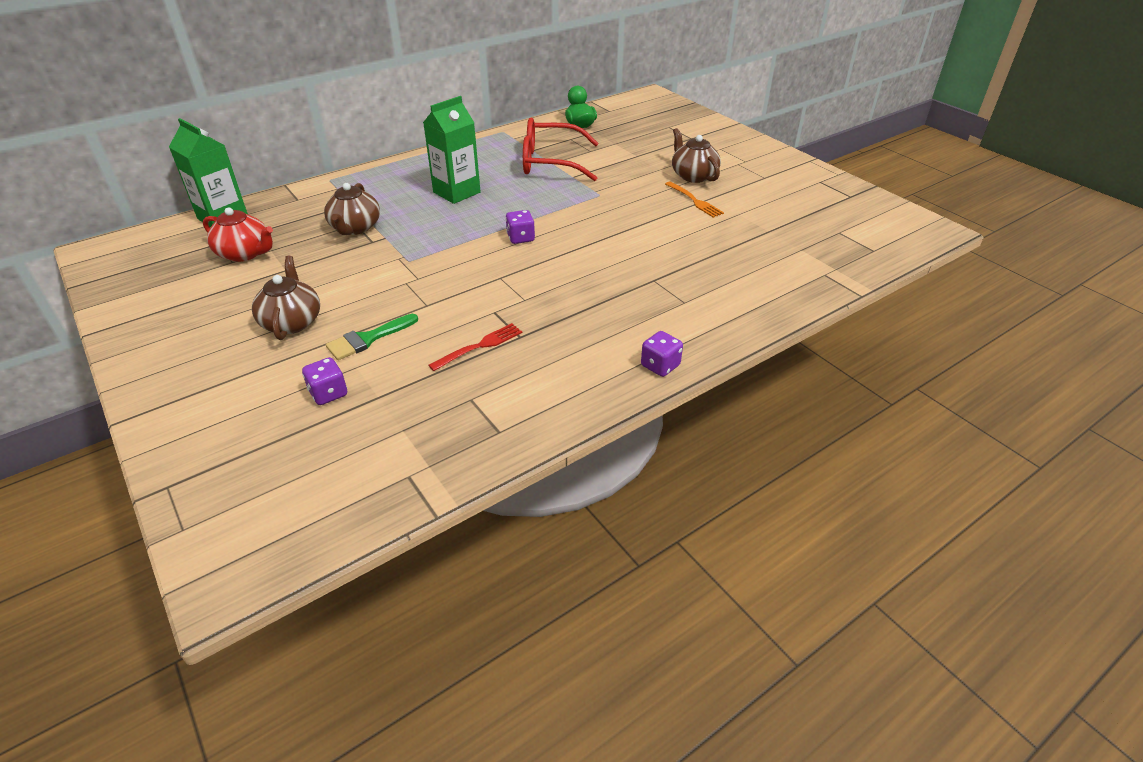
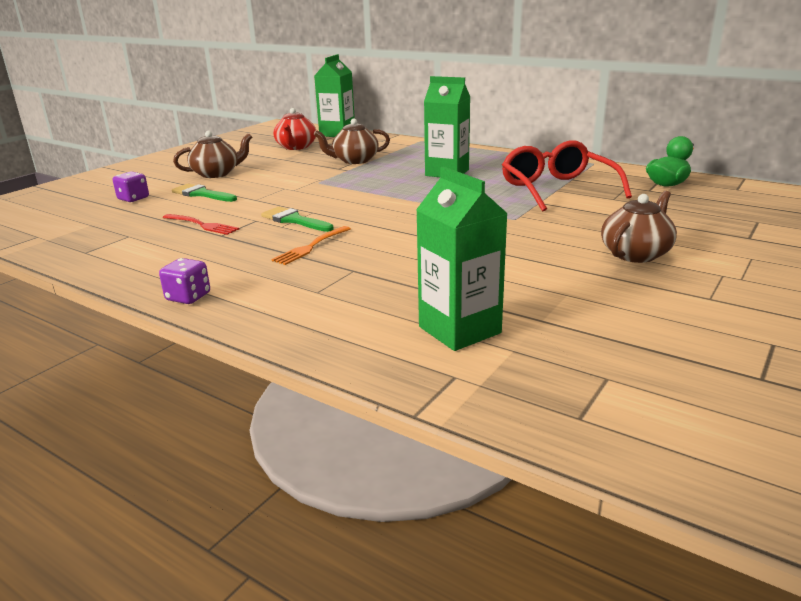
camera: 70 degrees right, 15 degrees down
(514, 290) = (294, 220): none -> green brush
(520, 238) = (388, 206): purple dice -> none
(694, 201) = (566, 264): orange fork -> orange fork (311, 247)
(770, 260) = (459, 330): none -> green carton

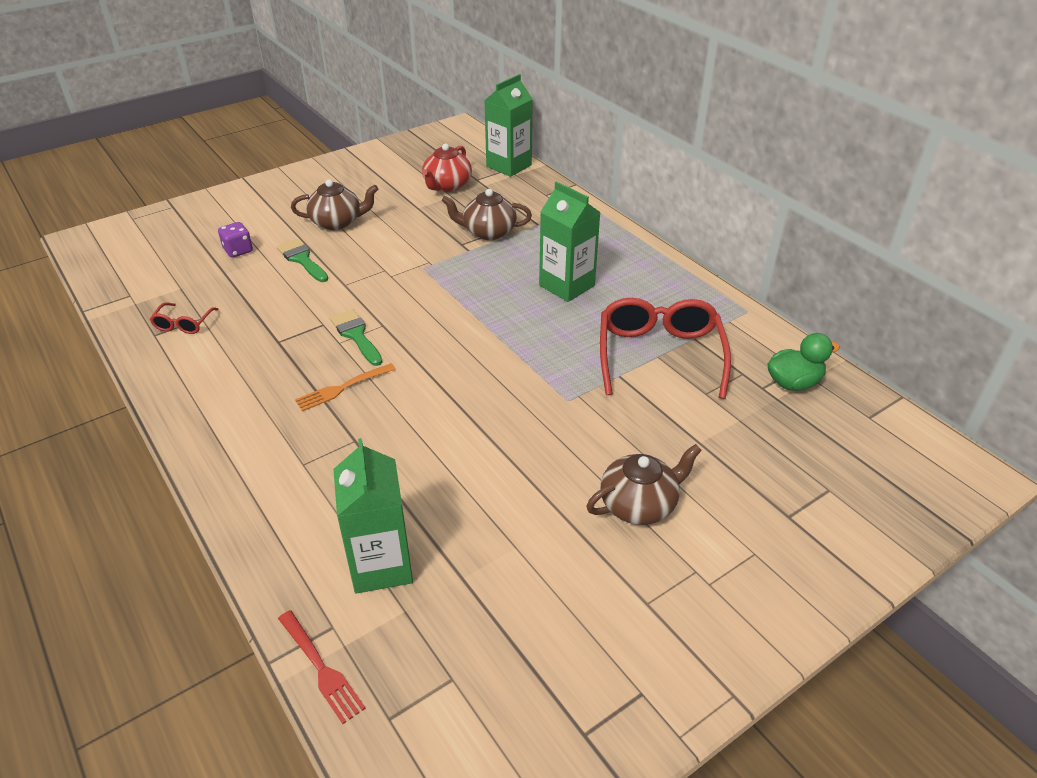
camera: 20 degrees right, 15 degrees up
(112, 241) = (183, 324): none -> red glasses
(188, 297) = (197, 435): purple dice -> none
(202, 225) = (271, 318): red fork -> red fork (321, 668)

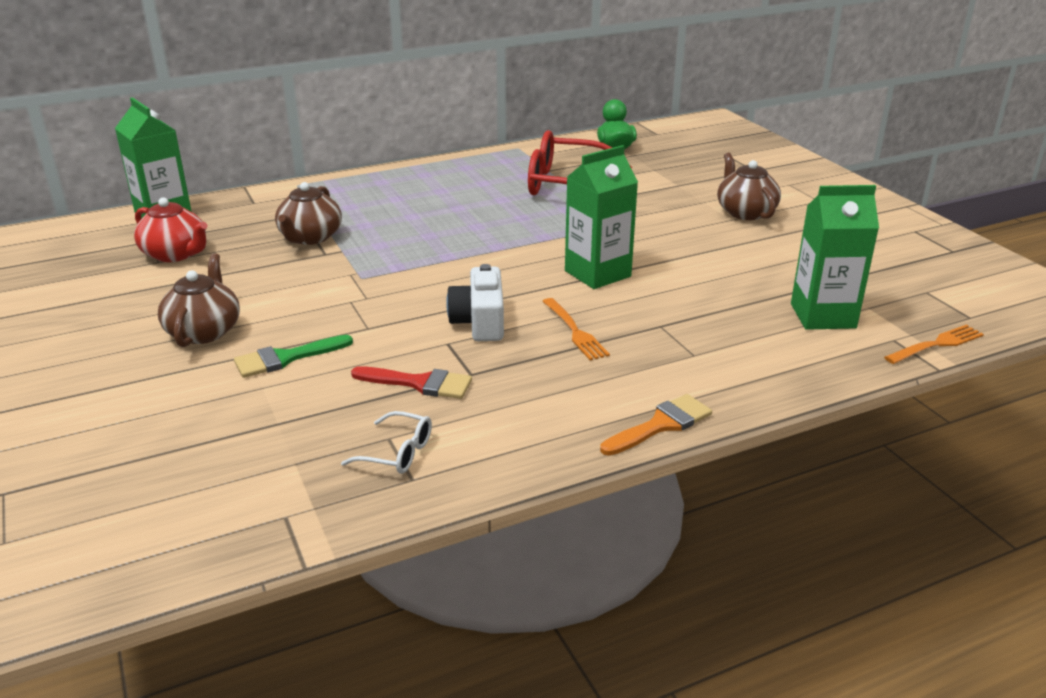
camera: 80 degrees left, 10 degrees down
(183, 324) = (397, 452): red glasses -> white glasses
(196, 446) = (661, 425): none -> orange brush
(238, 250) = (220, 413): purple dice -> none
(266, 320) = (420, 383): none -> red brush
(321, 668) = (936, 344): red fork -> orange fork
(356, 335) = (480, 322): green brush -> white camera
(567, 285) = (442, 209): green carton -> green carton (597, 274)

